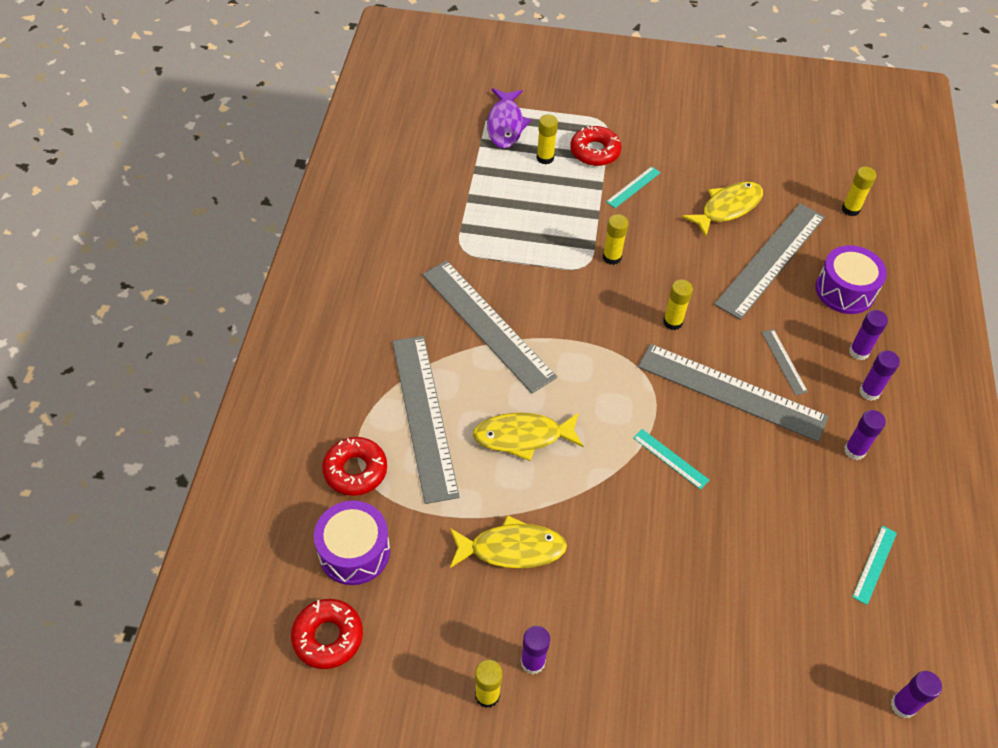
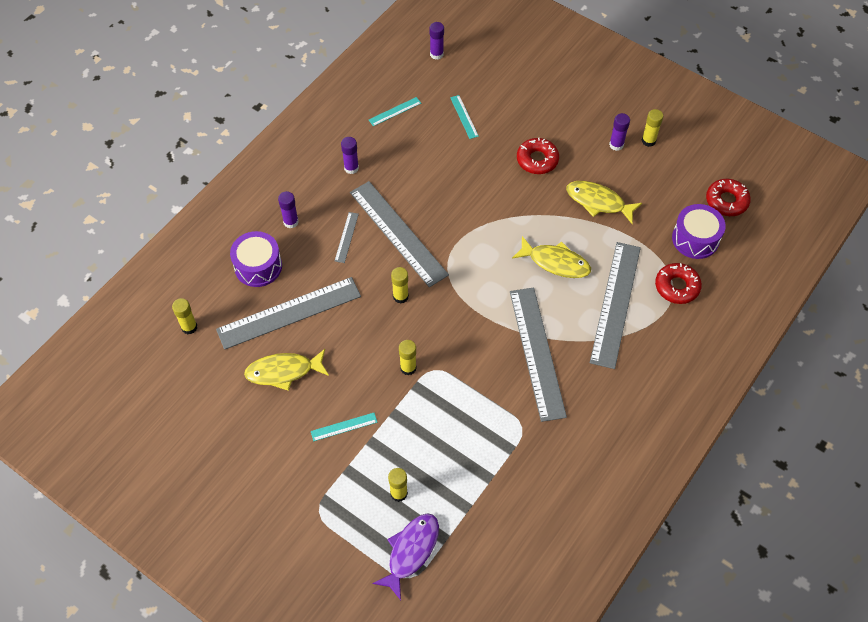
camera: 150 degrees left, 5 degrees up
(595, 151) = (350, 480): red donut -> red donut (537, 160)
(670, 458) = (469, 210): turquoise ruler -> turquoise ruler (464, 117)
(869, 392) = (309, 195): purple glue stick -> none

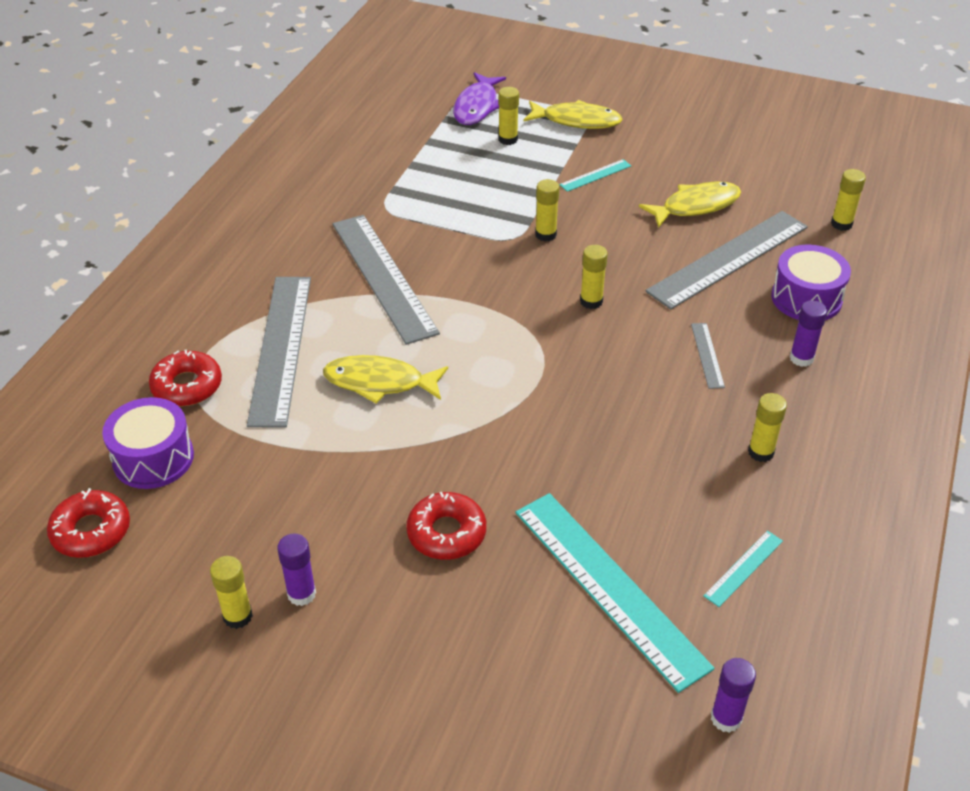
camera: 165 degrees right, 15 degrees down
(351, 168) = (761, 452): purple glue stick -> yellow glue stick
(398, 233) = (633, 375): grey ruler -> none
(464, 117) = (609, 586): turquoise ruler -> turquoise ruler, size x2.32
(598, 202) = (323, 483): yellow fish -> yellow fish (576, 121)

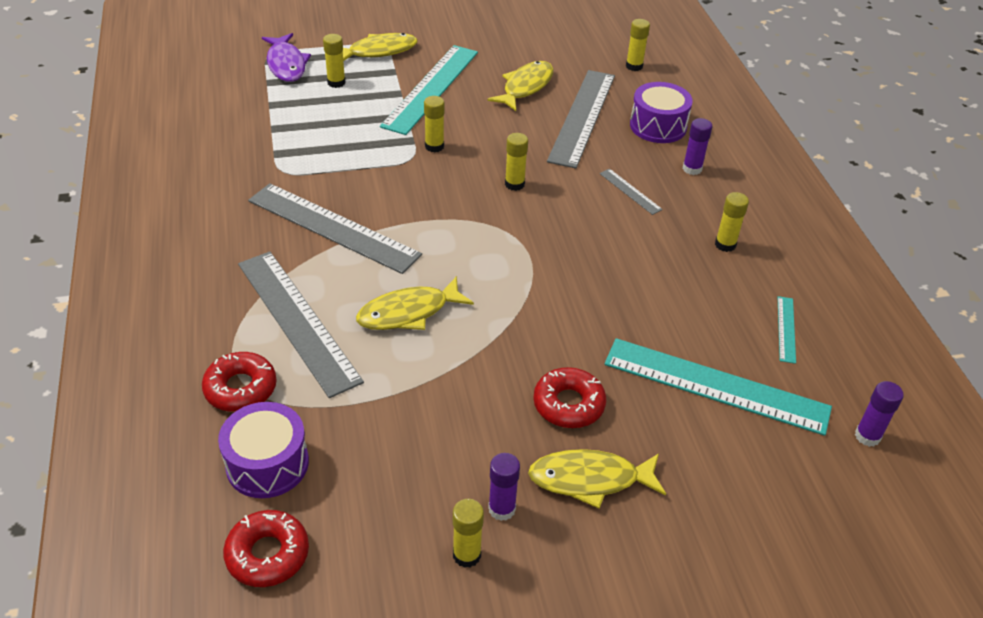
camera: 35 degrees left, 0 degrees up
(402, 610) = (590, 479): none -> yellow fish
(595, 175) = (431, 88): turquoise ruler -> turquoise ruler, size x2.32

